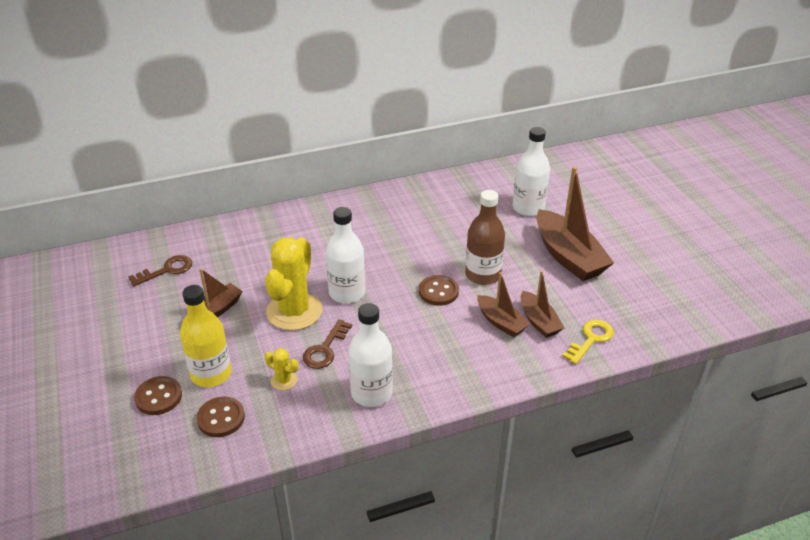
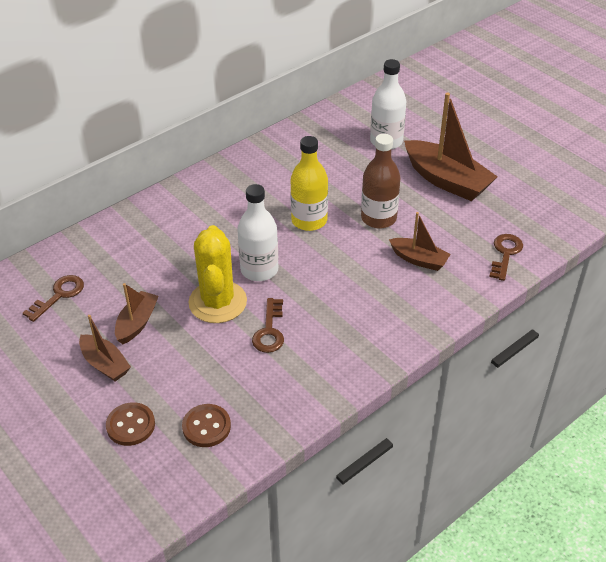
camera: 20 degrees left, 5 degrees up
(211, 374) = (170, 387): yellow bottle -> yellow bottle (309, 220)
(284, 380) = (247, 372): yellow cactus -> none
(371, 393) = (337, 360): white bottle -> none
(438, 291) = (346, 245): brown button -> none
(538, 321) = (452, 249): brown boat -> brown boat (105, 364)
(591, 339) = (505, 254): yellow key -> brown key

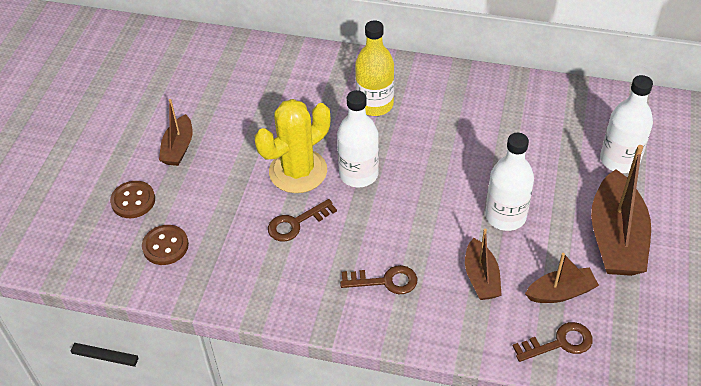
camera: 55 degrees right, 5 degrees up
(59, 295) = (222, 78): brown key -> brown key (385, 281)
(137, 323) = (233, 139): brown boat -> brown boat (560, 292)
(309, 220) = (451, 170): yellow bottle -> yellow bottle (375, 104)
(378, 218) = (505, 216): brown bottle -> white bottle

